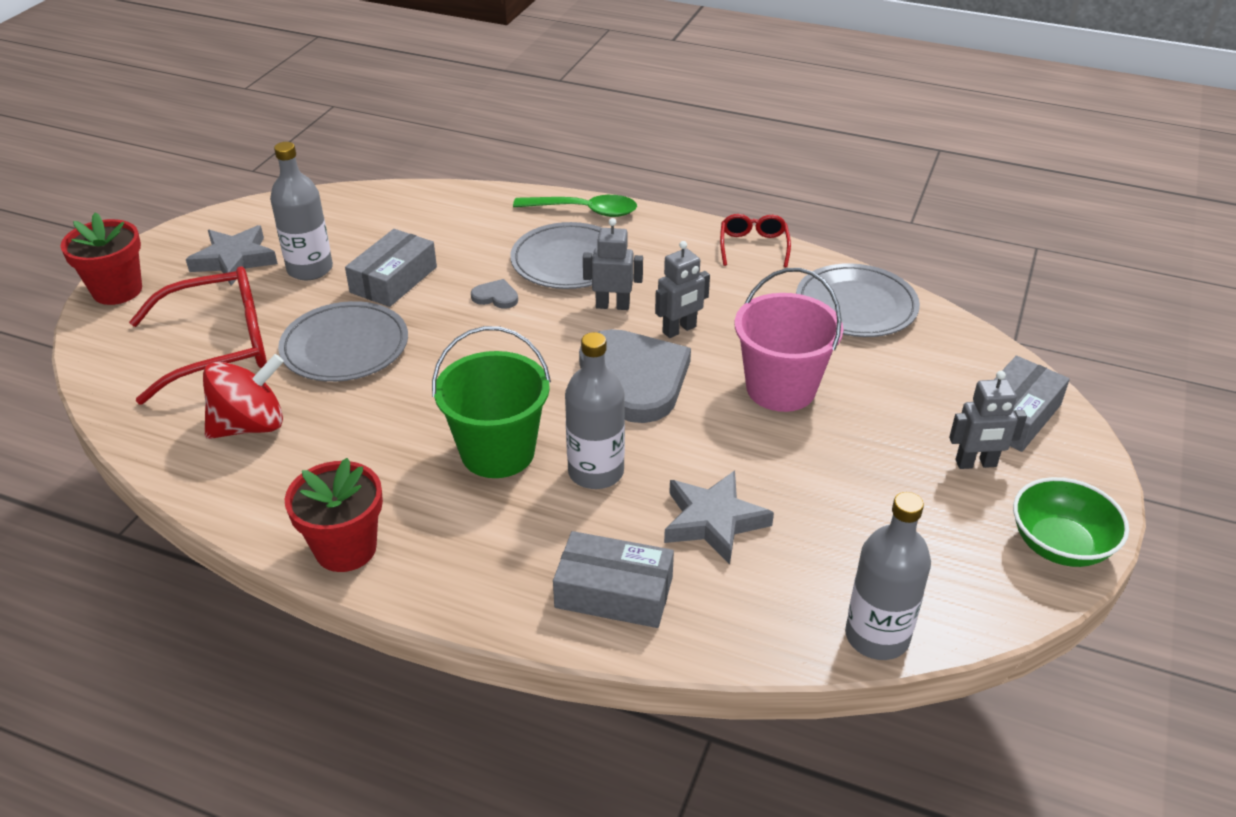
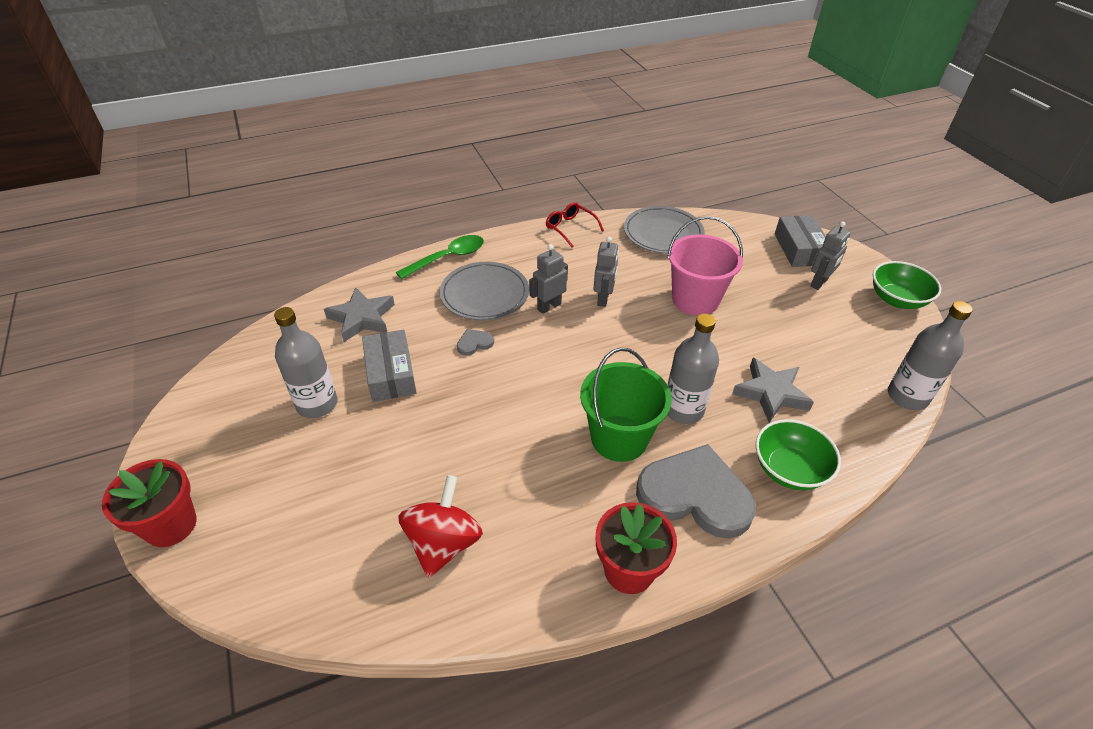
camera: 45 degrees left, 5 degrees up
(219, 347) = (332, 506): red glasses -> none
(234, 260) = (243, 435): grey star -> grey star (362, 318)
(345, 347) = (426, 441): grey plate -> none
(614, 592) = (789, 469): grey box -> green bowl
(635, 378) = (623, 341): grey heart -> grey heart (695, 495)

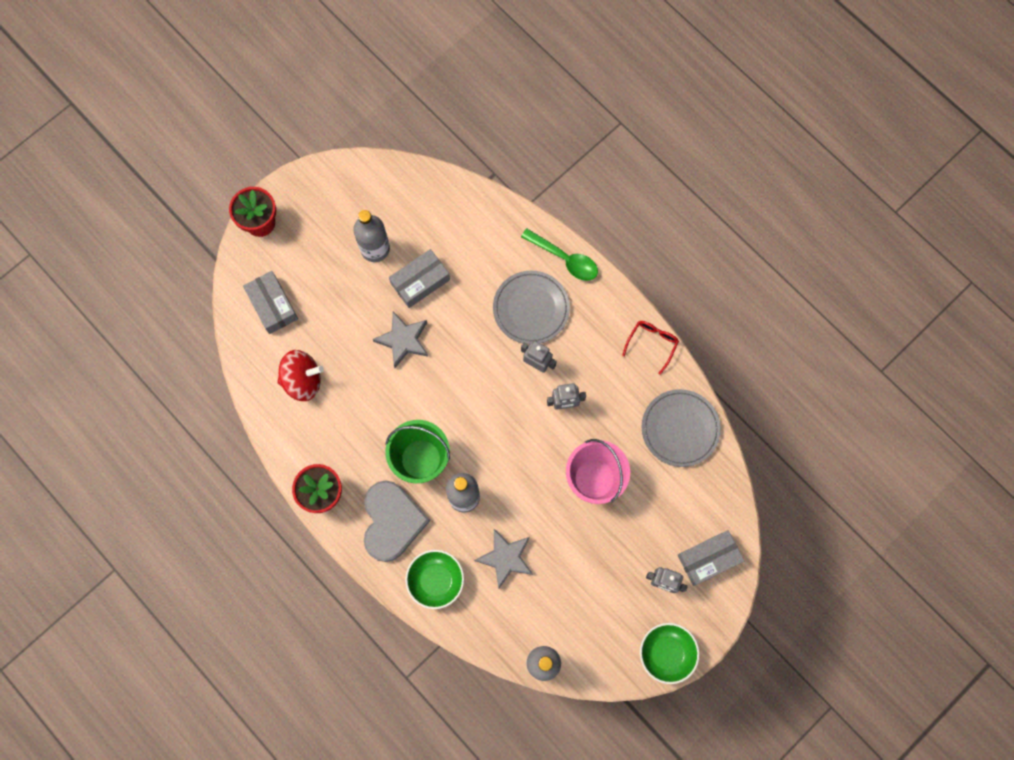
camera: 70 degrees right, 30 degrees up
(305, 548) = (272, 305): none -> grey box
(362, 318) = (466, 231): grey star -> grey star (403, 340)
(474, 343) = (473, 325): grey heart -> none

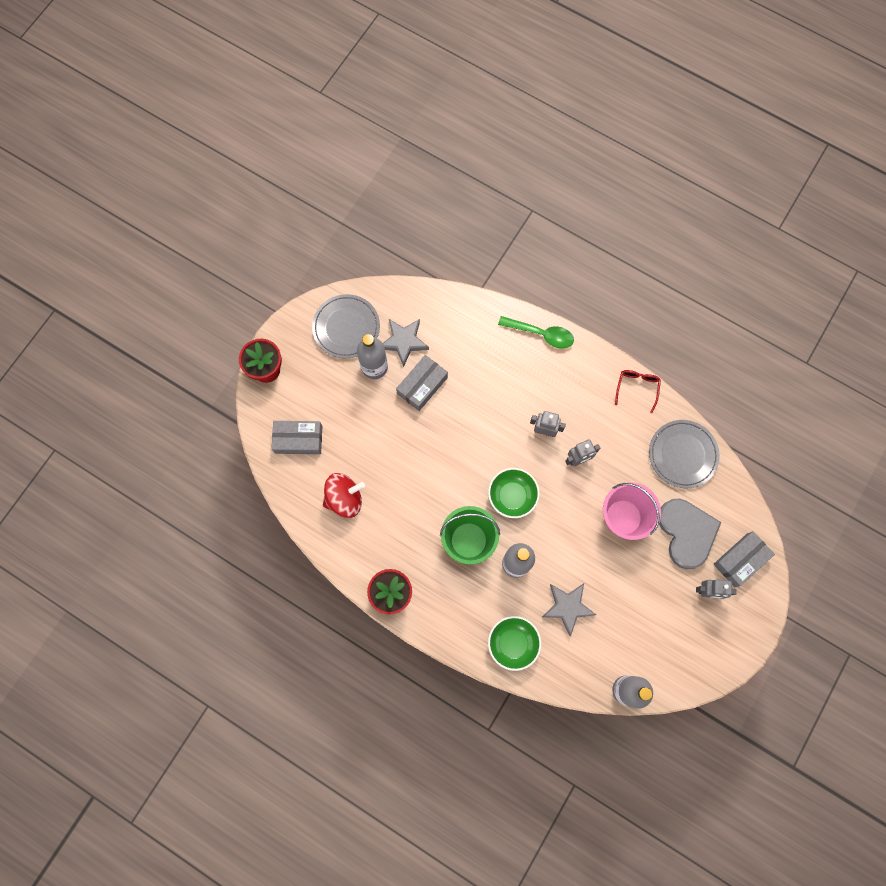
camera: 15 degrees left, 0 degrees up
(272, 305) = (298, 439): grey box -> grey box turned 45 degrees counterclockwise
(392, 521) = (459, 602): grey heart -> grey heart (686, 532)
(403, 340) = (422, 440): grey star -> grey star (404, 341)
(531, 308) = (525, 384): grey plate -> grey plate (346, 327)
(666, 653) = (729, 652): green bowl -> green bowl (512, 496)

